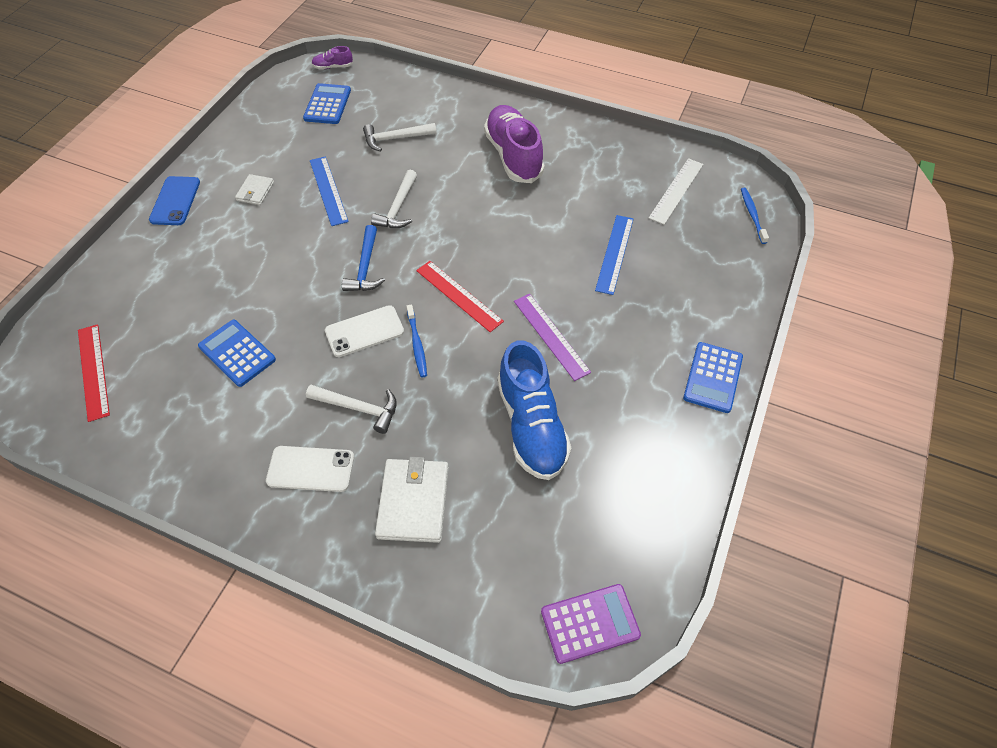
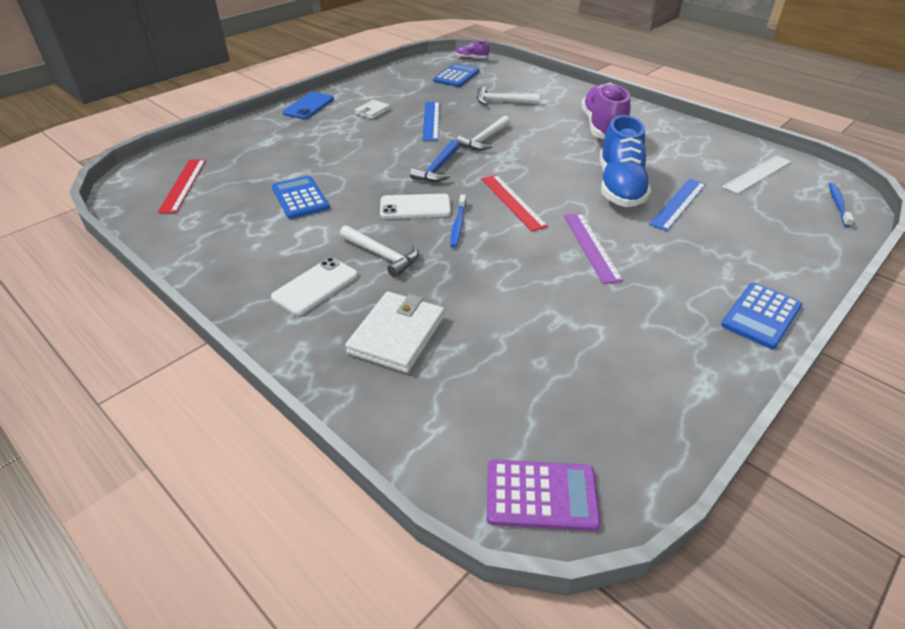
camera: 20 degrees right, 15 degrees down
(311, 469) = (315, 286): white phone -> white phone turned 75 degrees counterclockwise
(531, 426) = (543, 307): blue shoe -> blue shoe (619, 187)

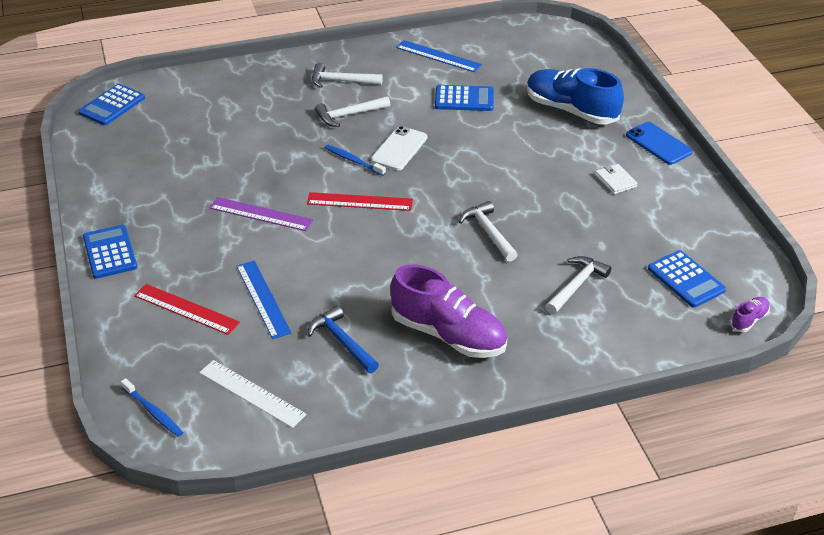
camera: 120 degrees right, 0 degrees up
(183, 185) = (533, 52): red ruler -> red ruler (186, 309)
(315, 286) = (341, 81): white phone -> white hammer
(397, 334) = (263, 98): white wallet -> none
(431, 120) = (563, 213): blue ruler -> blue ruler (438, 56)
(437, 169) = (453, 181): blue hammer -> blue hammer (342, 341)
(541, 495) = (112, 105): purple calculator -> blue calculator
(619, 187) = (323, 277): blue shoe -> blue shoe (571, 110)
(757, 174) = (251, 393): white ruler -> white ruler turned 45 degrees counterclockwise

